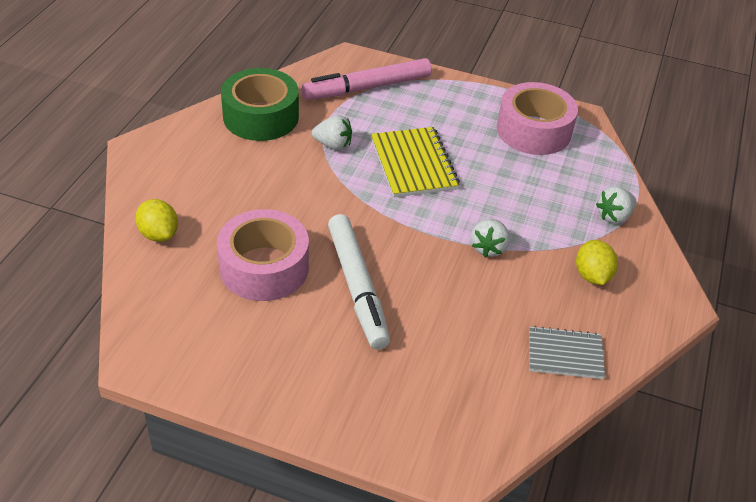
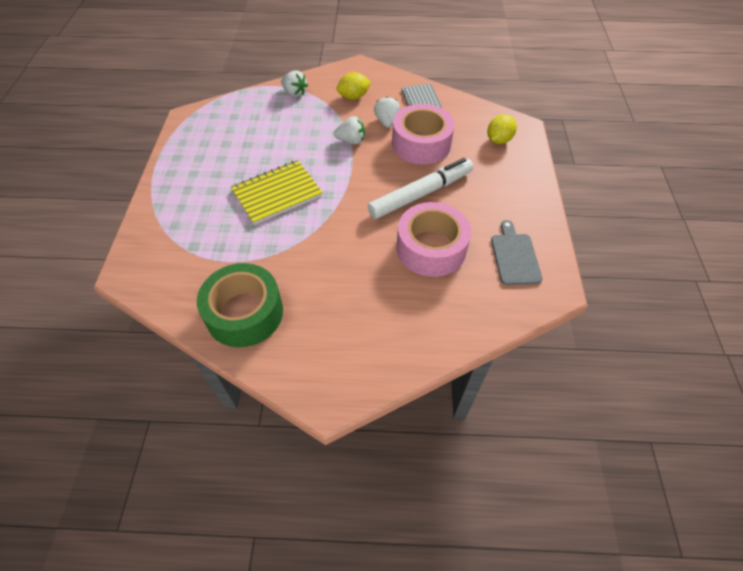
camera: 105 degrees left, 10 degrees up
(159, 234) = (433, 329): yellow lemon -> yellow lemon (498, 140)
(208, 341) = (514, 256): none -> grey cutting board
(333, 145) = (270, 248): white strawberry -> white strawberry (386, 122)
(367, 88) = (176, 246): pink marker -> none
(534, 130) = (212, 137): pink tape -> pink tape (421, 144)

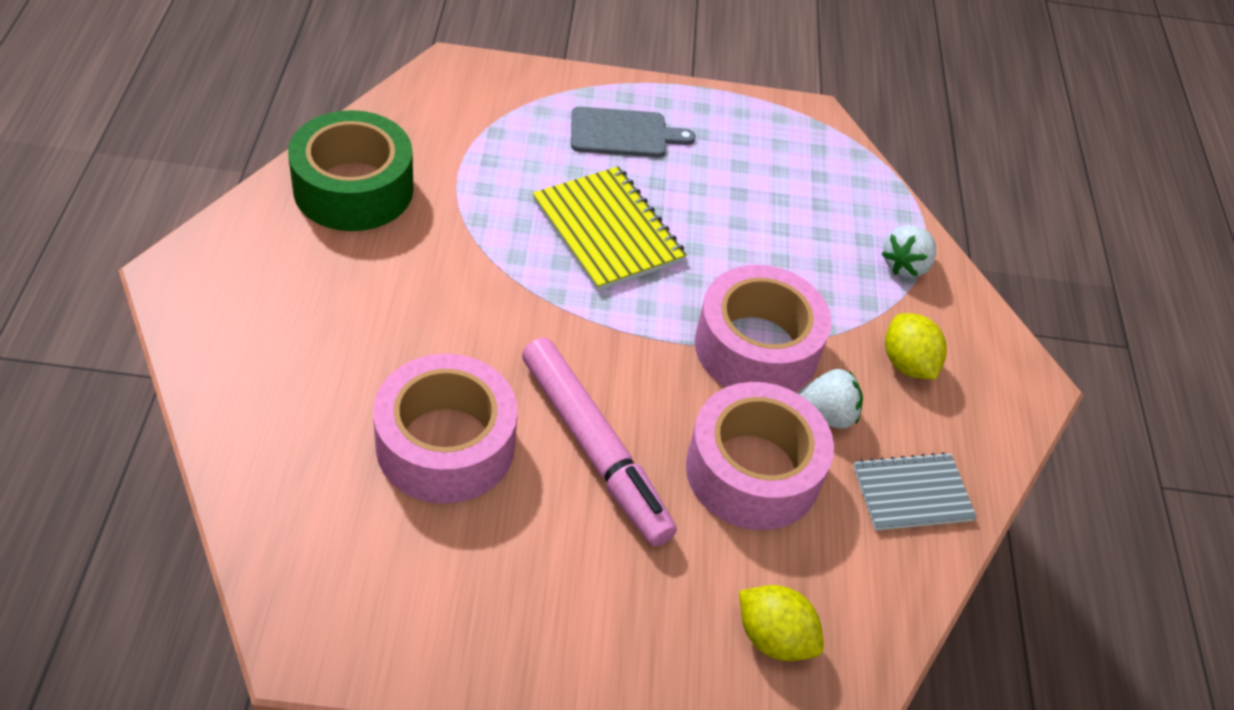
camera: 85 degrees right, 5 degrees down
(351, 141) = (756, 347): white strawberry -> pink tape
(421, 194) = (594, 449): white marker -> pink marker
(514, 256) = (402, 588): grey cutting board -> grey cutting board (623, 133)

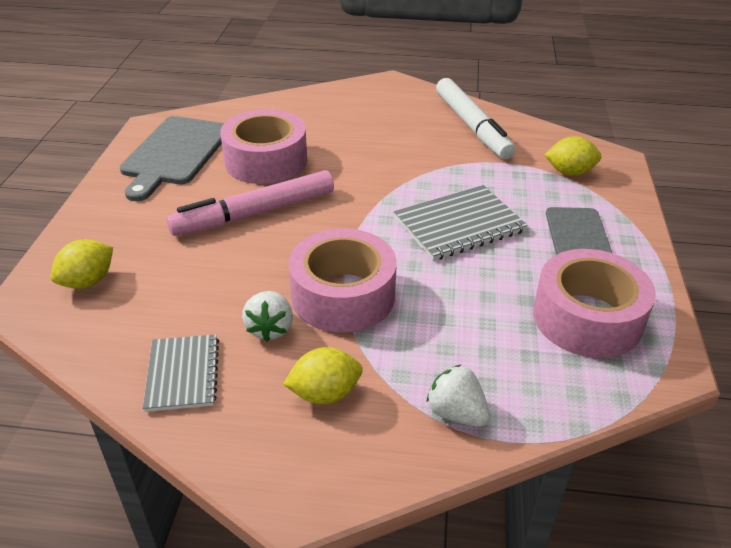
camera: 100 degrees right, 10 degrees down
(353, 188) = (472, 126): green tape -> white marker
(416, 585) = (175, 154): none -> grey cutting board
(485, 113) = (569, 172): none -> yellow lemon
(607, 231) = (459, 225): yellow notebook -> grey notebook
(753, 471) = (223, 283): pink tape -> pink tape (587, 318)

